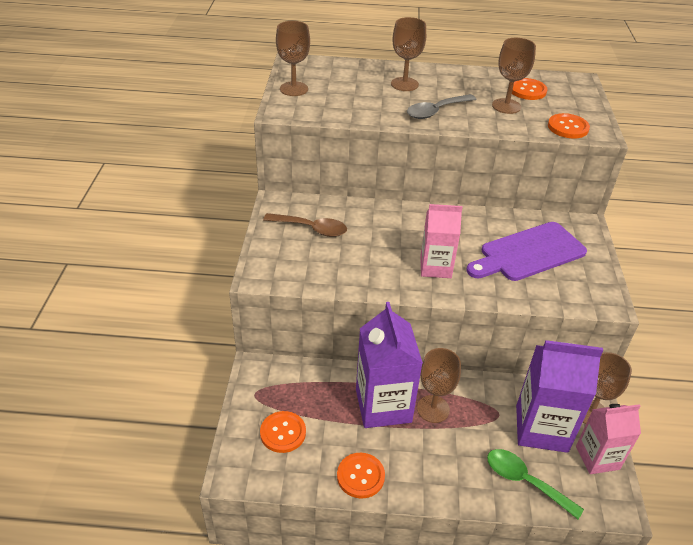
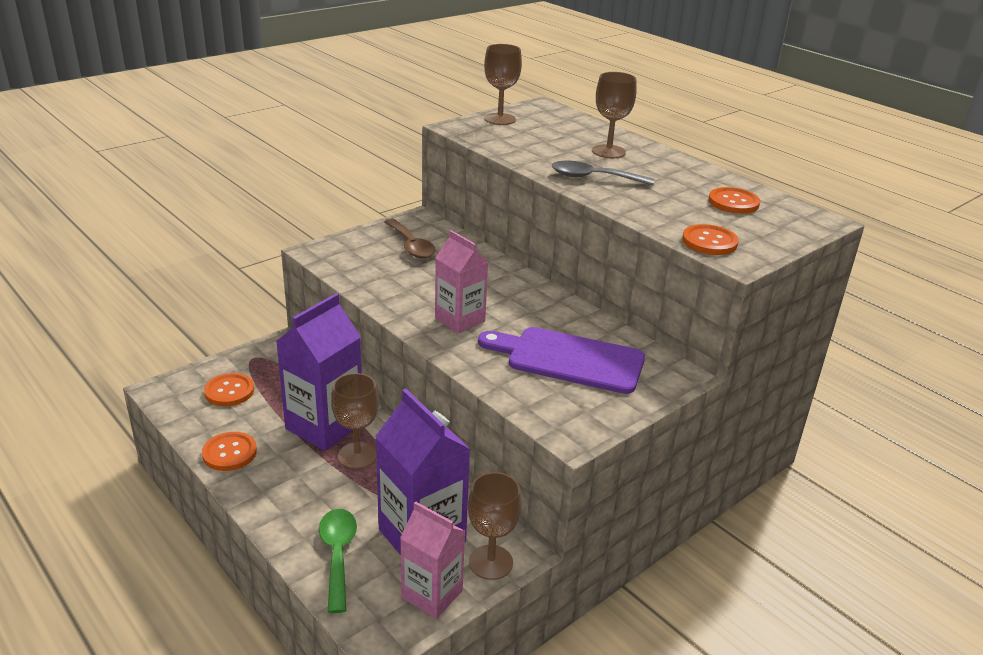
camera: 45 degrees right, 10 degrees down
(506, 106) = (678, 202): brown goblet -> none

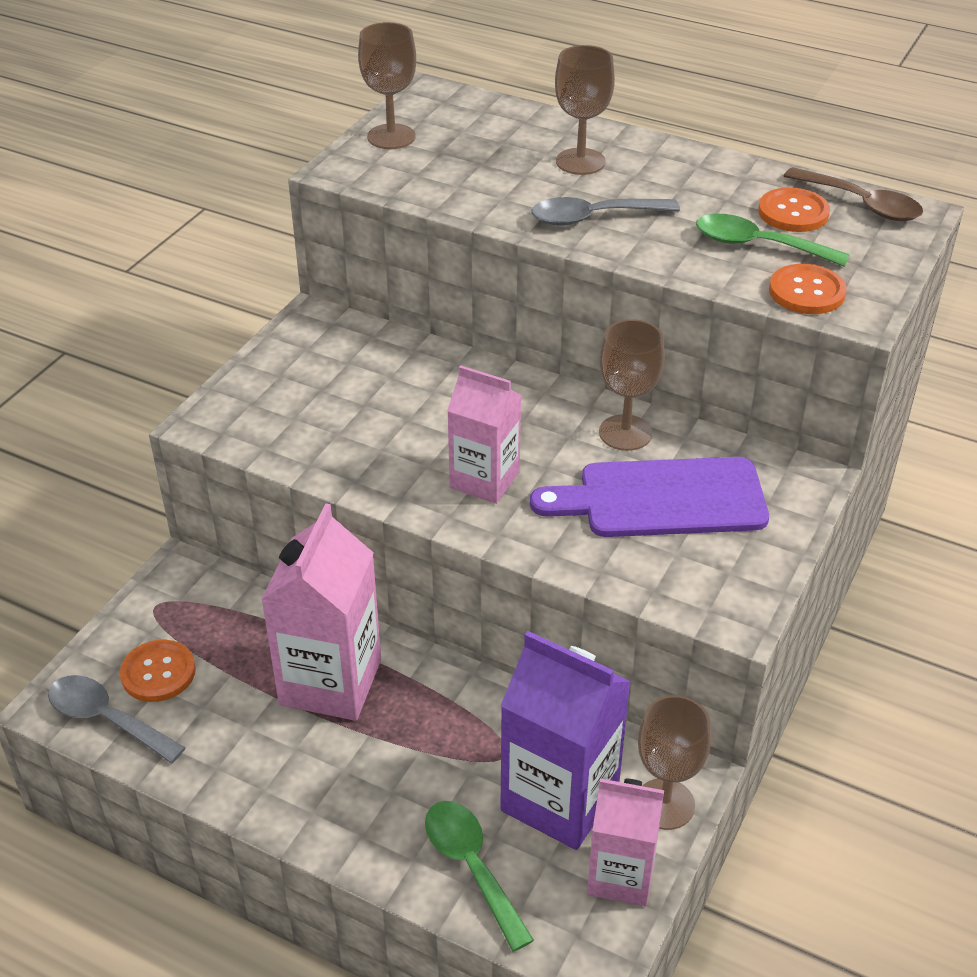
camera: 20 degrees left, 10 degrees up
(183, 405) = (106, 719): none -> grey spoon
(229, 453) = (226, 770): orange button -> none
(324, 426) = (330, 682): purple carton -> pink carton
(357, 455) = (404, 712): brown goblet -> brown goblet (625, 433)
(411, 246) = (335, 371): brown spoon -> brown spoon (861, 204)
(694, 213) = (758, 245): none -> green spoon

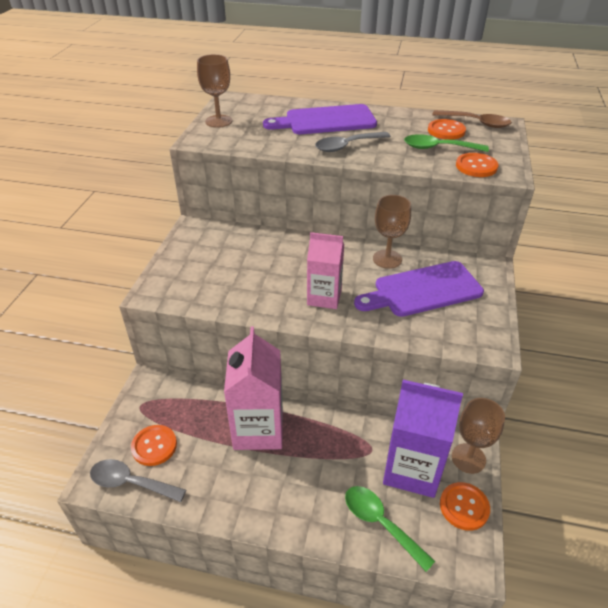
camera: 15 degrees left, 0 degrees up
(580, 162) = (325, 121): brown goblet -> purple cutting board
(621, 875) = (464, 507): pink carton -> orange button

